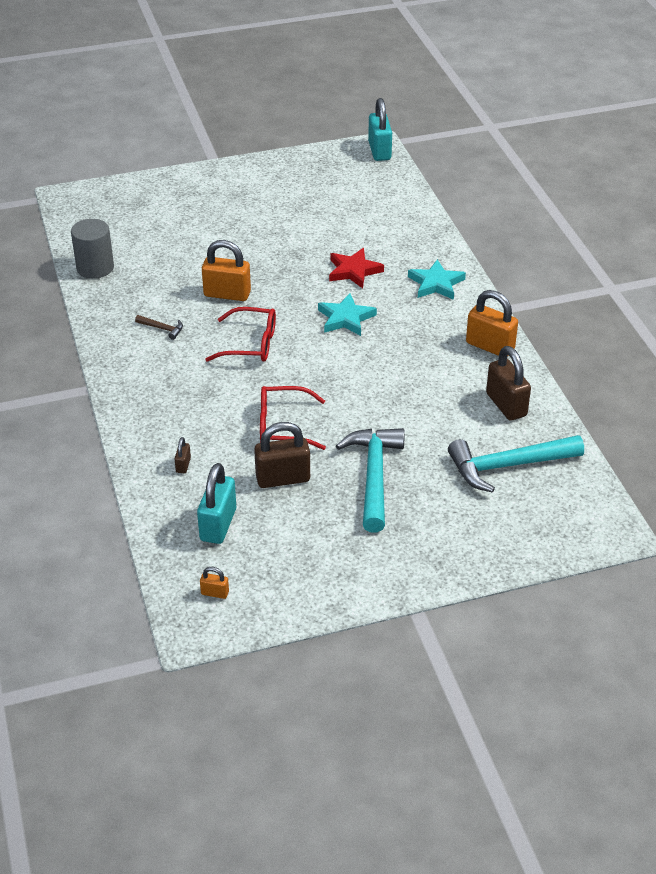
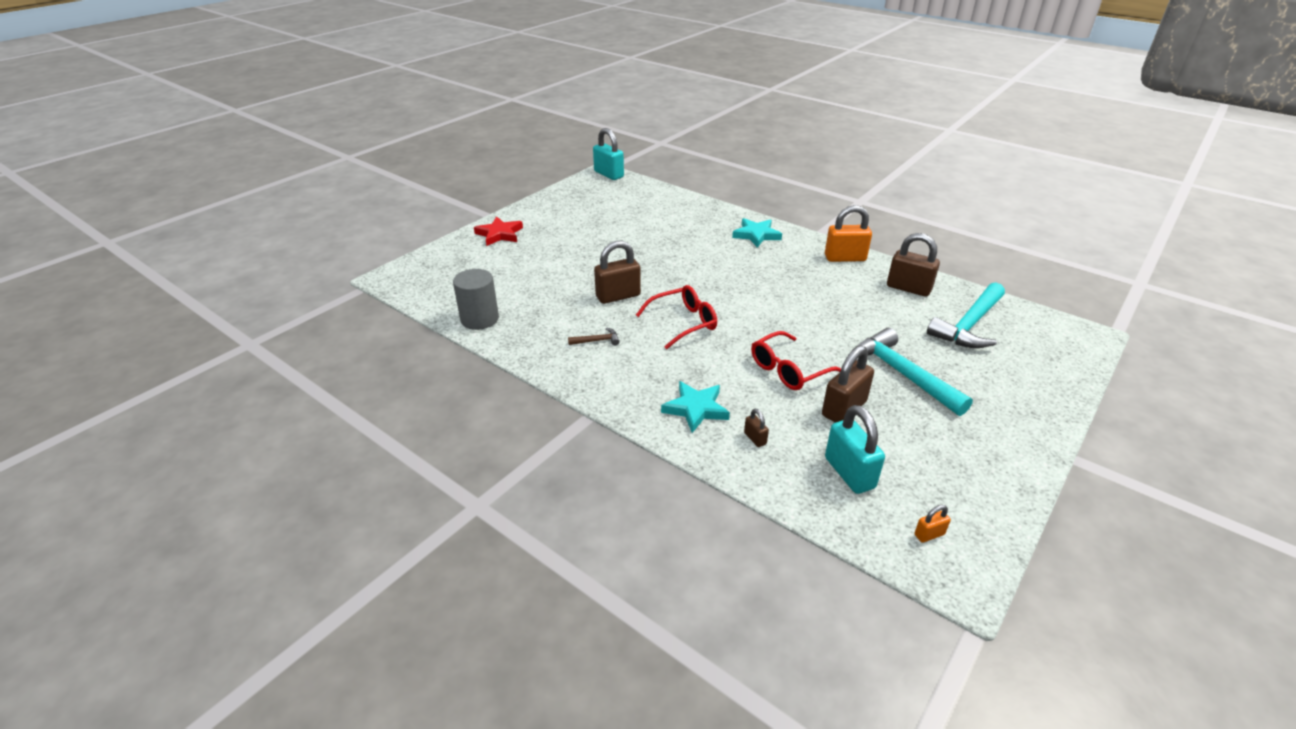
camera: 35 degrees left, 5 degrees down
(227, 294) = (618, 296): orange padlock -> brown padlock
(345, 318) = (728, 278): turquoise star -> turquoise star (696, 409)
(354, 271) = (691, 247): red star -> red star (499, 234)

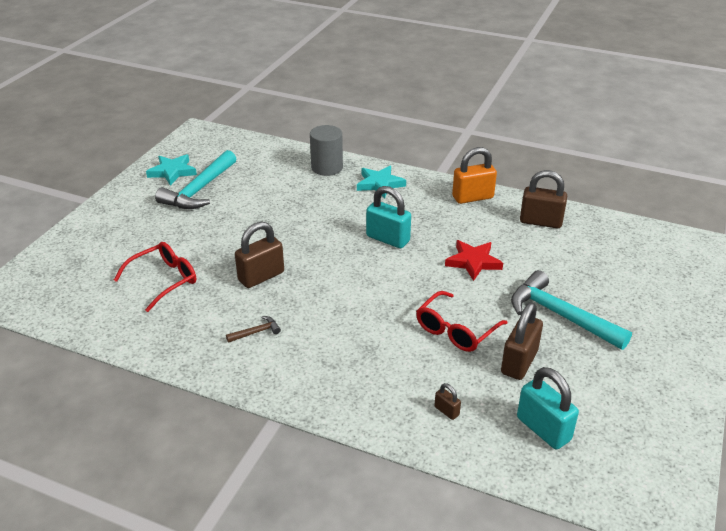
camera: 15 degrees left, 0 degrees up
(479, 319) = (120, 329): grey cylinder -> grey cylinder (327, 167)
(499, 234) = (108, 222): red star -> red star (473, 262)
(608, 174) = (204, 133): turquoise padlock -> turquoise padlock (388, 239)
(683, 322) = (338, 296): red glasses -> red glasses (164, 280)
(696, 409) = (380, 390): turquoise star -> turquoise star (172, 172)
(929, 534) = (630, 476): orange padlock -> none
(969, 325) = (605, 252): turquoise hammer -> turquoise hammer (200, 190)

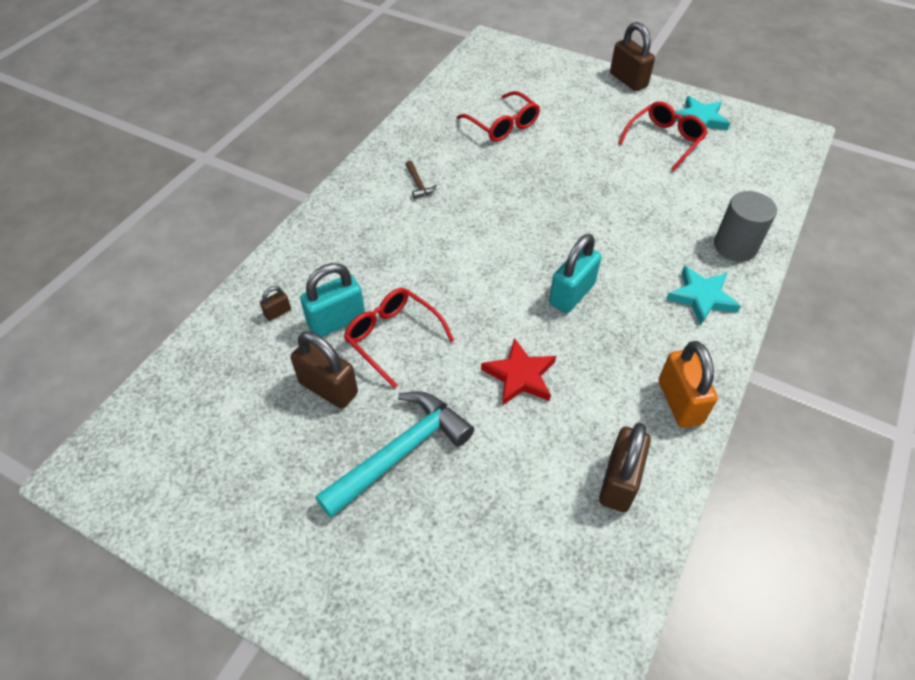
camera: 95 degrees right, 15 degrees up
(200, 190) = (664, 140): turquoise hammer -> red glasses
(261, 276) = (503, 187): brown padlock -> brown padlock (628, 80)
(543, 429) = (228, 389): turquoise padlock -> turquoise padlock (336, 321)

